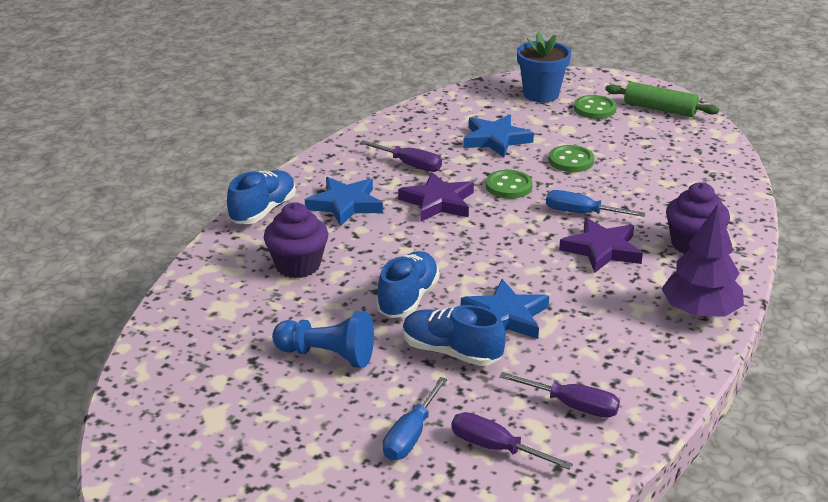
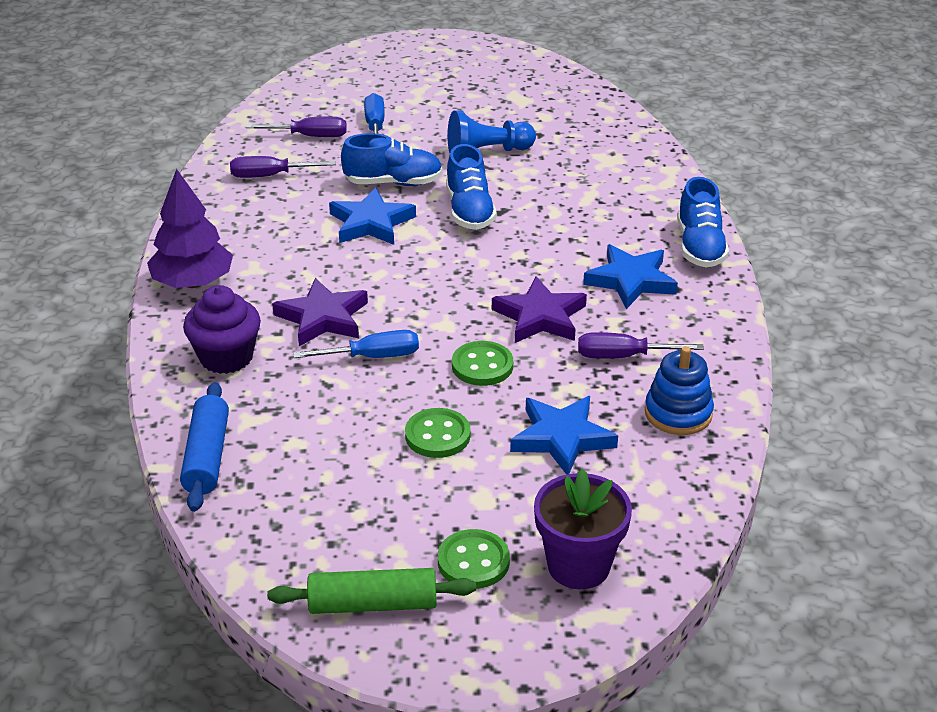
camera: 150 degrees right, 5 degrees up
(298, 265) = (596, 208): purple cupcake -> none
(413, 131) = (678, 413): none -> blue stacking toy
(541, 94) = (578, 566): blue flower pot -> purple flower pot
(729, 191) = (206, 456): none -> blue rolling pin

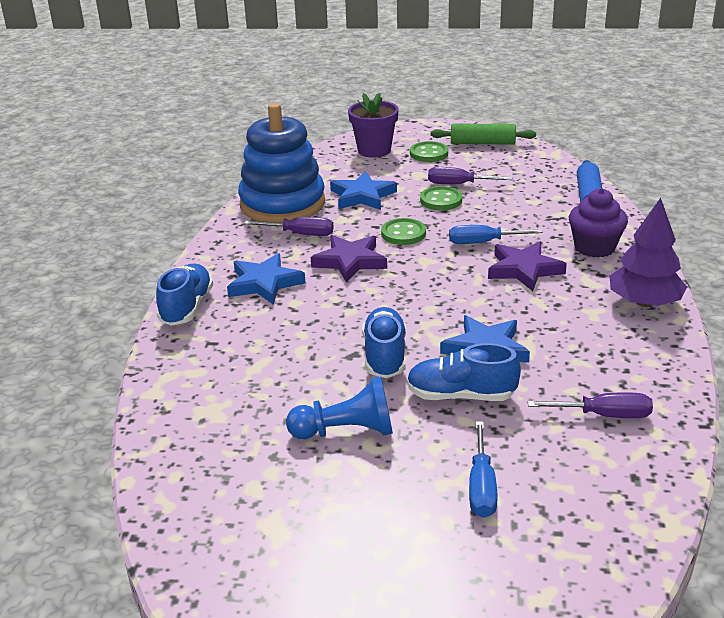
camera: 170 degrees left, 5 degrees down
(309, 136) = (567, 475): purple screwdriver -> purple screwdriver (458, 184)
(678, 413) = (282, 204): blue stacking toy -> blue stacking toy, size x1.94

